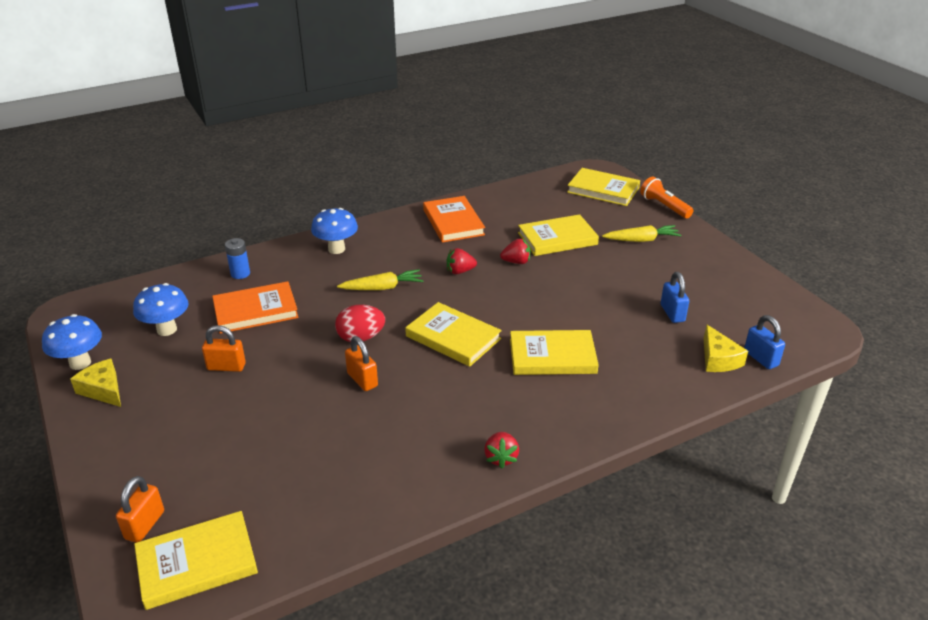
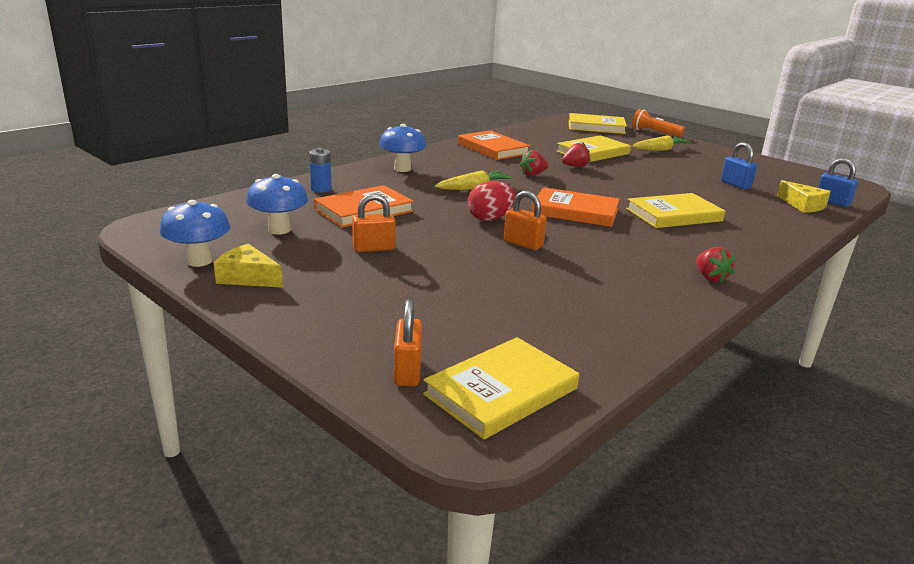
camera: 20 degrees left, 10 degrees down
(453, 337) = (575, 211): yellow book -> orange book

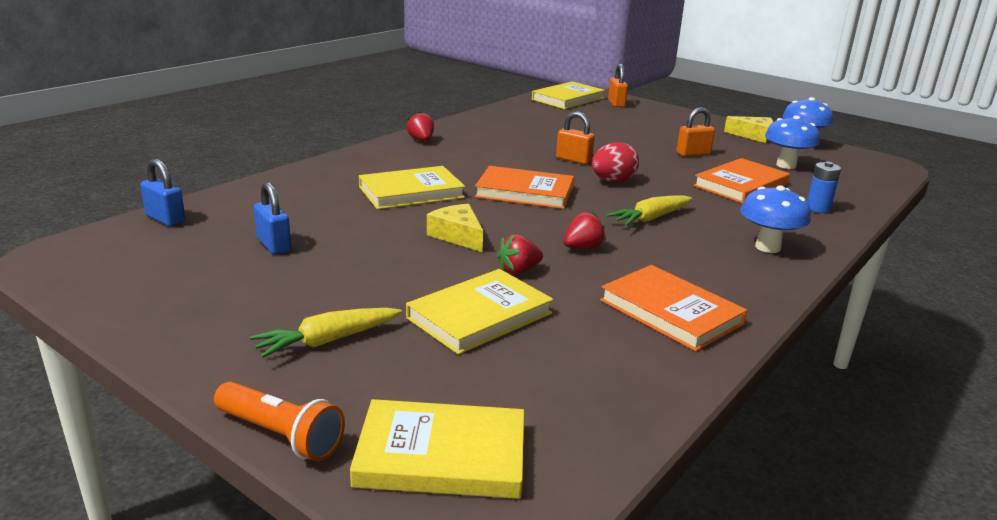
camera: 175 degrees right, 0 degrees up
(803, 205) = (220, 212): yellow cheese -> yellow cheese (457, 236)

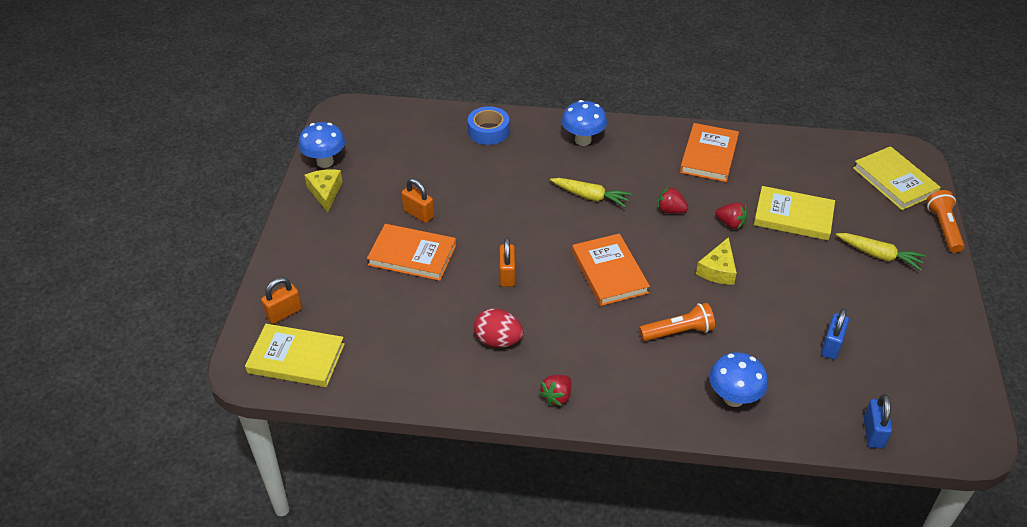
camera: 120 degrees left, 20 degrees up
(411, 192) = (678, 332): yellow book -> orange flashlight
(612, 181) = (535, 236): red egg -> red egg (498, 340)
(741, 185) = (475, 172): orange book -> orange book (412, 255)
(786, 165) = (400, 160): blue mushroom -> blue mushroom (733, 398)
(818, 208) = (488, 131): blue battery -> blue tape

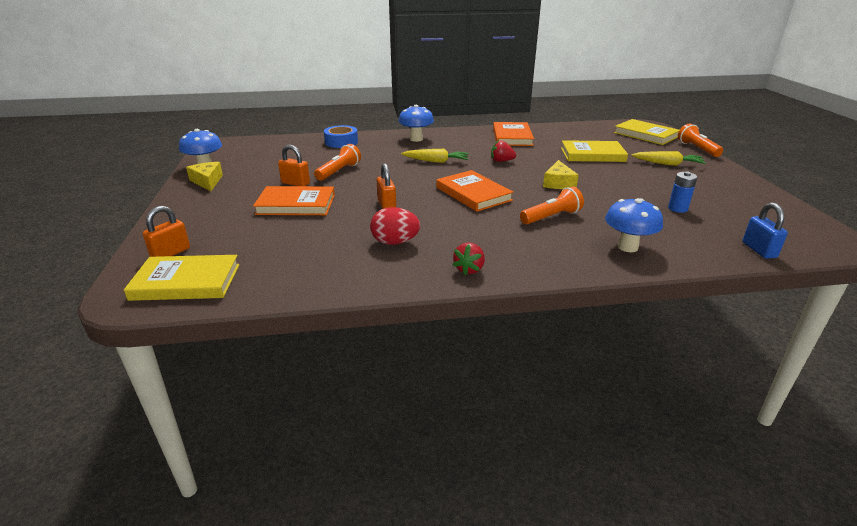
camera: 15 degrees left, 15 degrees down
(471, 198) = (339, 171): none -> orange flashlight
(730, 224) = (550, 162): red strawberry -> none
(831, 346) = (677, 208): blue padlock -> blue battery

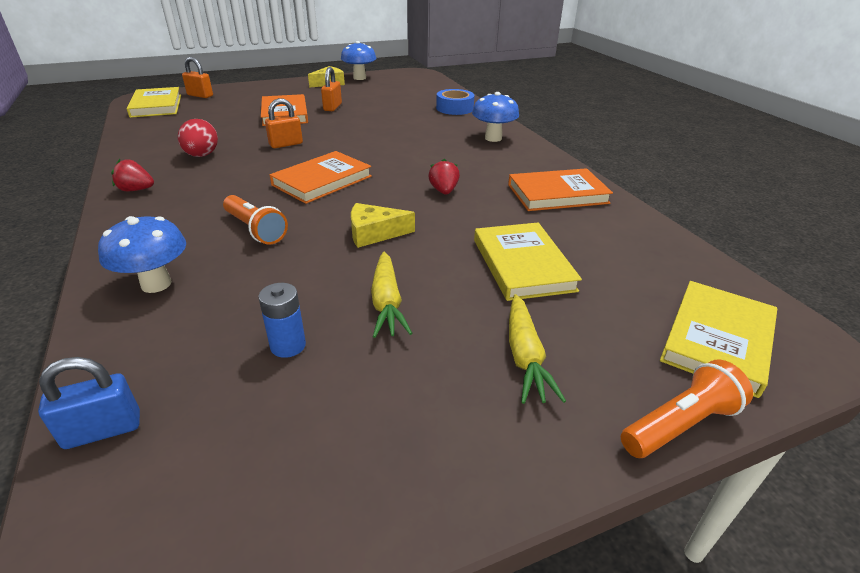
camera: 75 degrees right, 5 degrees up
(339, 171) = (367, 117): orange flashlight -> none
(436, 161) = (420, 154): yellow carrot -> yellow carrot (387, 302)

